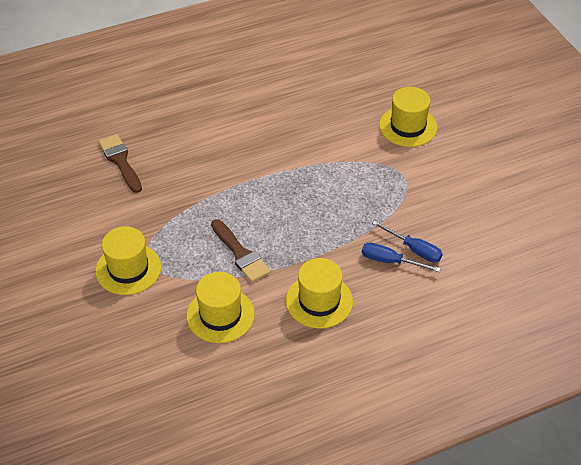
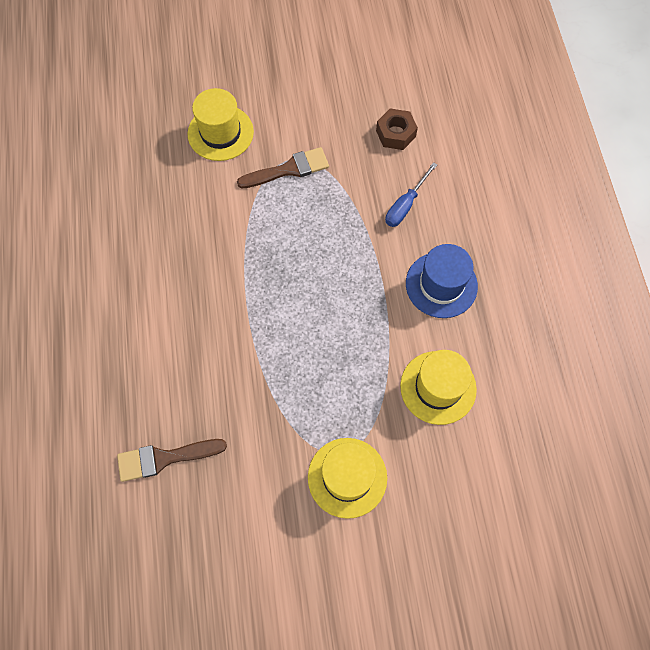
camera: 75 degrees left, 20 degrees up
(240, 254) = (357, 347): brown brush -> brown brush (288, 169)
(319, 301) = (441, 285): yellow hat -> blue hat
(414, 249) = (396, 179): blue screwdriver -> none
(463, 240) = (395, 134): none -> brown nut

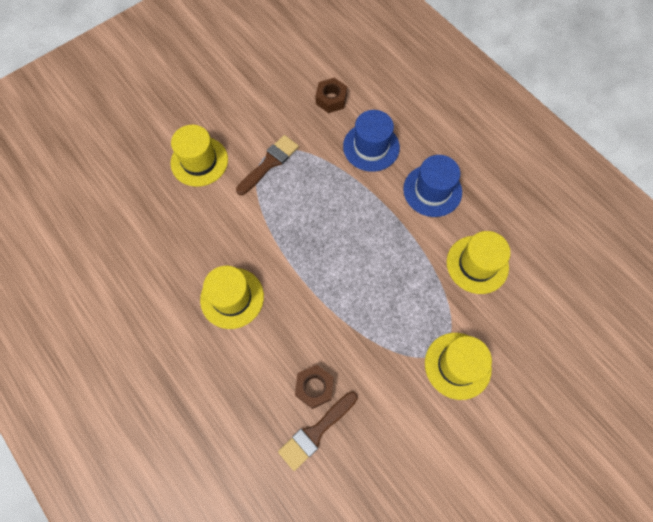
camera: 30 degrees left, 0 degrees up
(167, 285) = (232, 298): none -> yellow hat
(191, 415) = (314, 387): none -> brown nut
(405, 205) = (371, 147): blue screwdriver -> blue hat

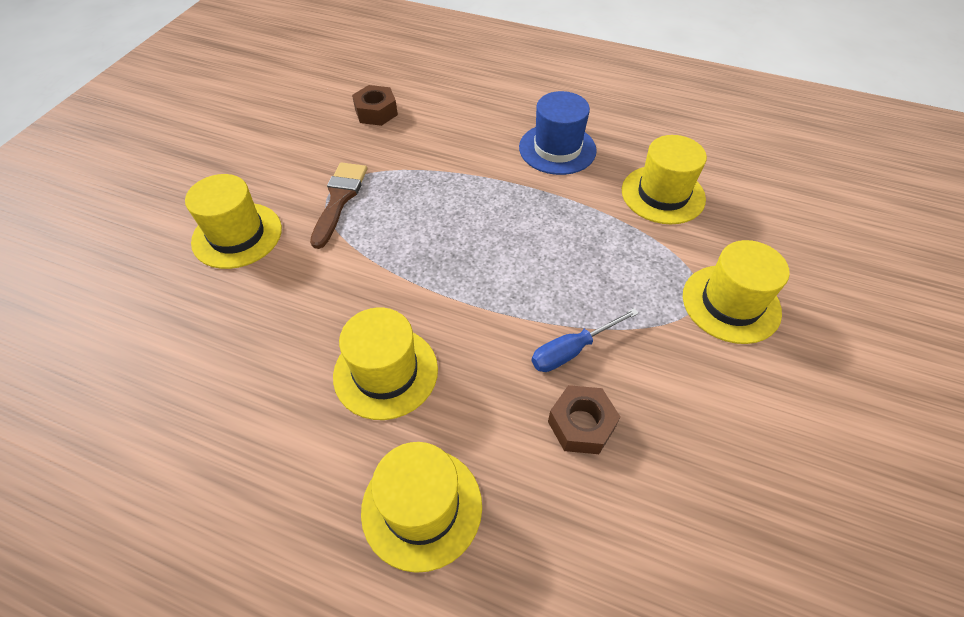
camera: 30 degrees left, 15 degrees down
(208, 383) = (422, 507): none -> yellow hat
(316, 432) = (627, 482): brown brush -> none
(340, 341) = (572, 350): none -> blue screwdriver
(371, 147) = (456, 137): blue hat -> none

